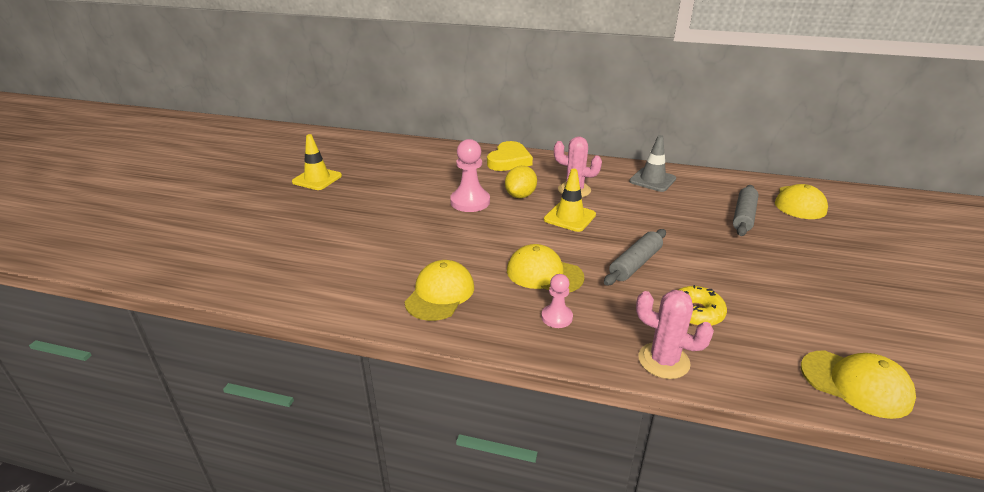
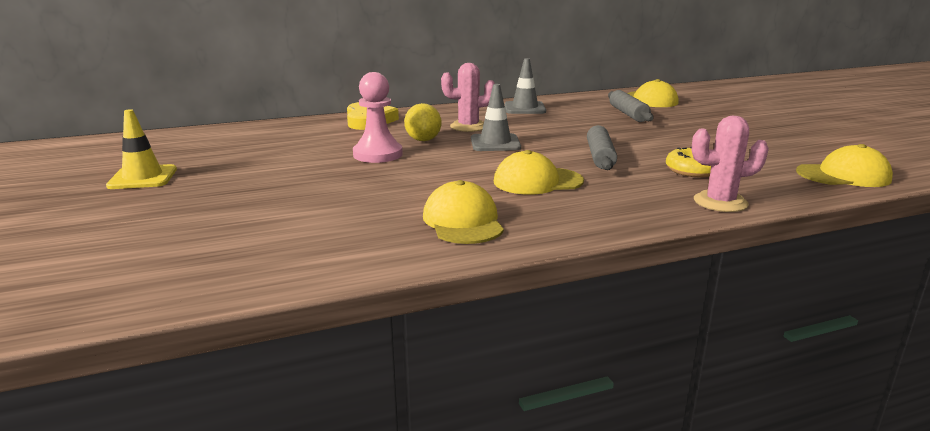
camera: 35 degrees left, 10 degrees down
(556, 317) = (598, 204): pink pawn -> none
(569, 217) = (495, 143): yellow traffic cone -> grey traffic cone

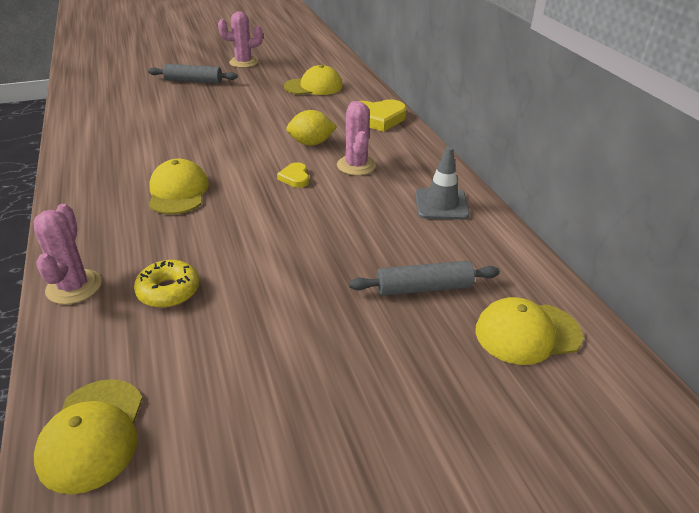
camera: 90 degrees right, 15 degrees up
(143, 178) = (243, 62): yellow traffic cone -> pink cactus
(377, 154) = (272, 125): pink pawn -> none
(463, 221) = (113, 157): yellow cap -> yellow cap (314, 86)
(495, 143) = (295, 178): grey traffic cone -> yellow heart
(600, 157) = (236, 234): grey rolling pin -> grey rolling pin (193, 81)

